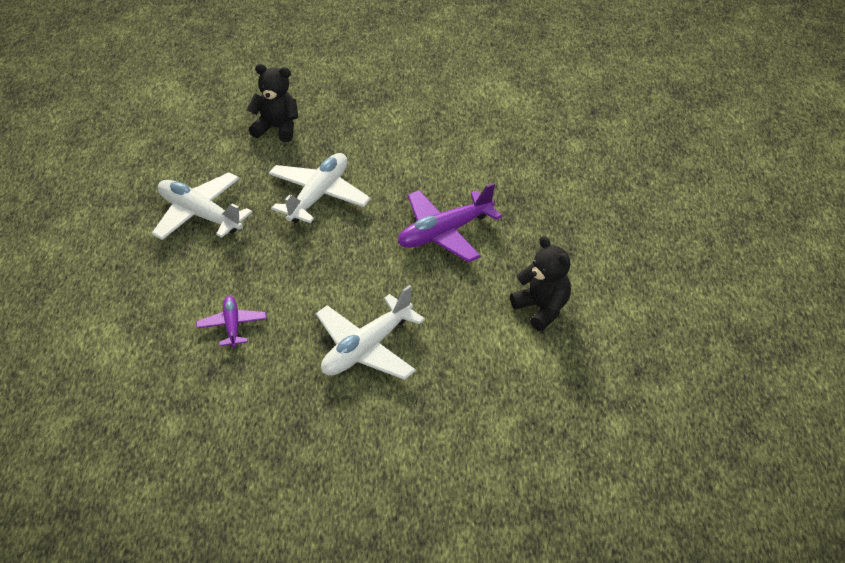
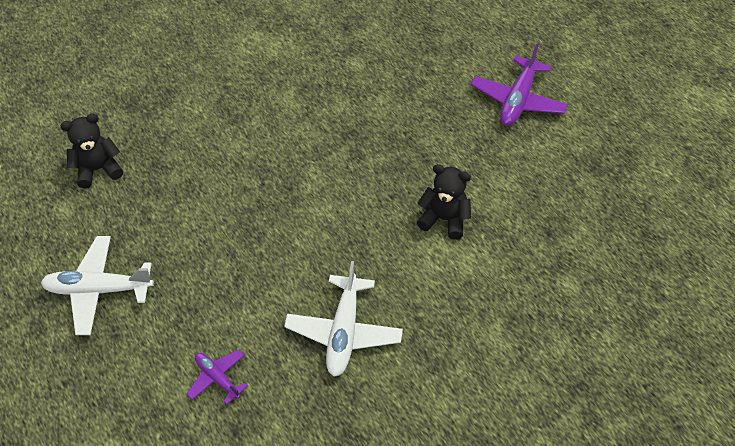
camera: 35 degrees left, 10 degrees up
(318, 196) = (189, 215): white plane -> none
(444, 233) = (320, 194): purple plane -> purple plane (517, 100)

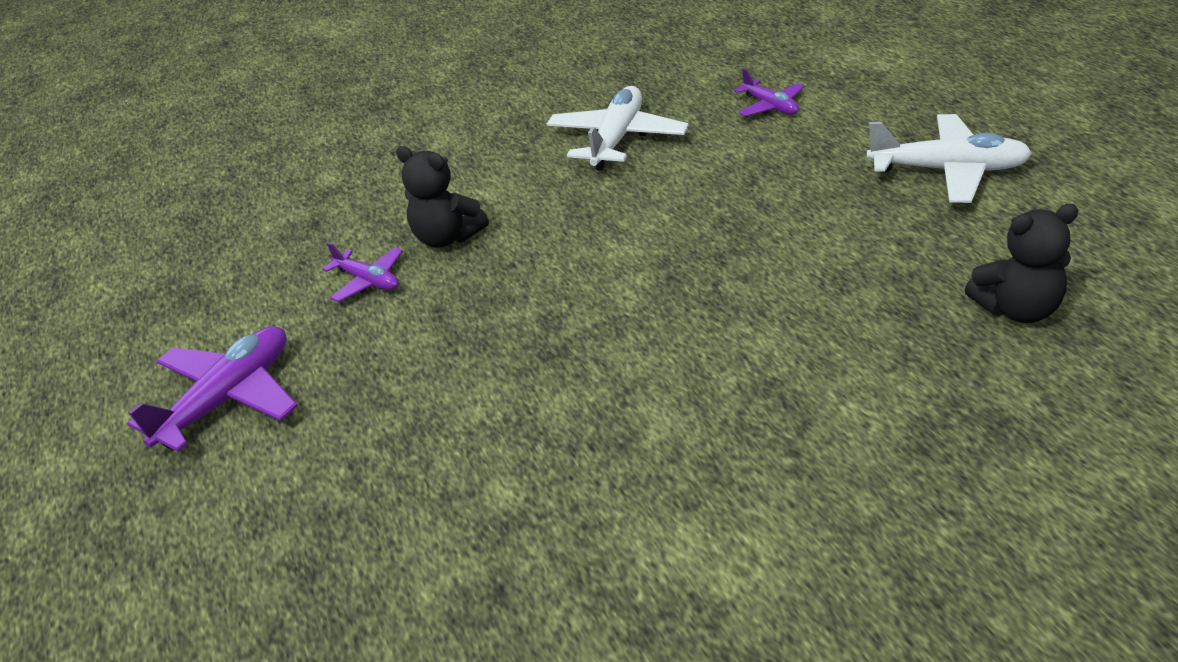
camera: 165 degrees left, 15 degrees down
(481, 180) = (368, 281): none -> purple plane

